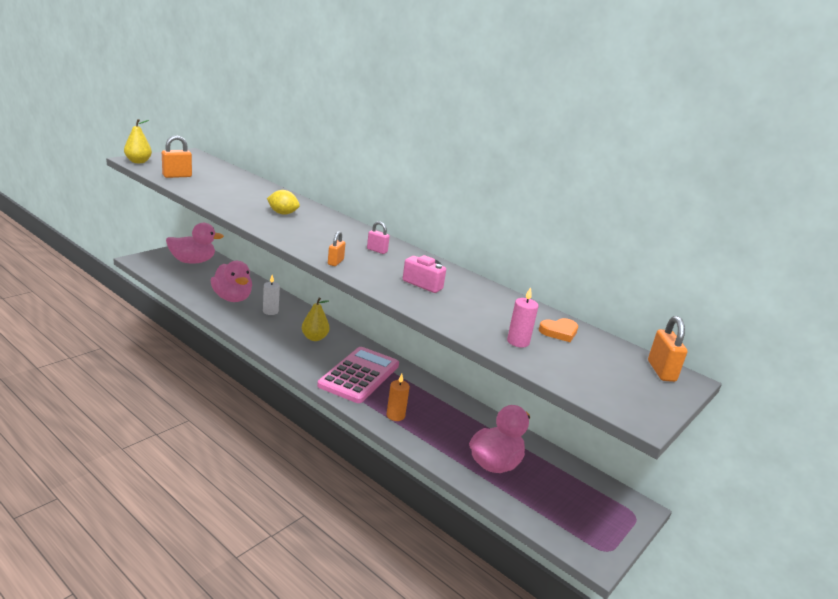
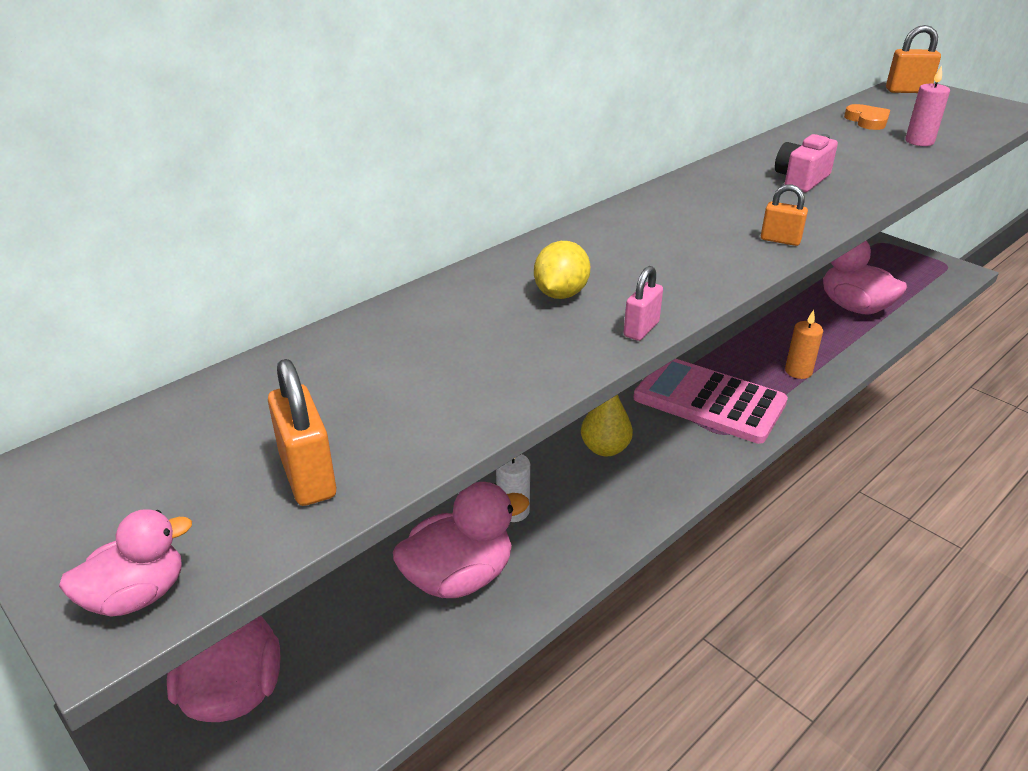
camera: 80 degrees left, 10 degrees up
(138, 162) = (137, 596): yellow pear -> pink duck
(377, 250) = (698, 207): pink padlock -> pink padlock (641, 329)

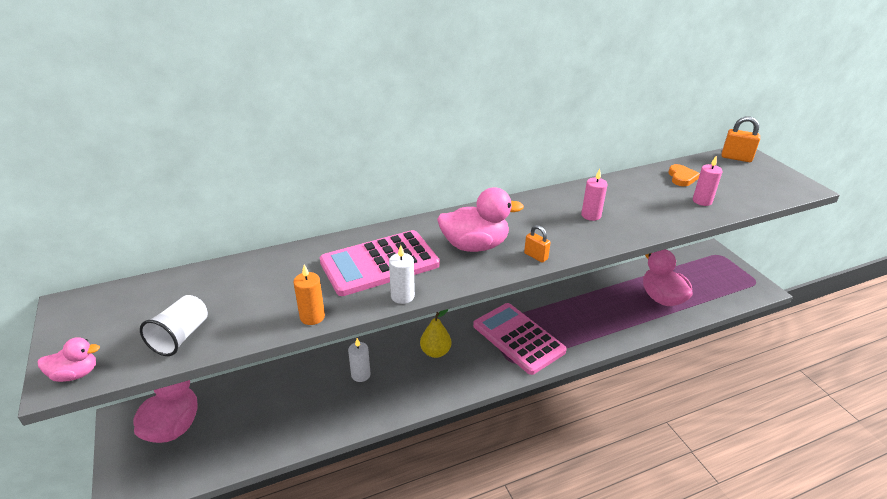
camera: 20 degrees right, 0 degrees up
(308, 476) = (181, 336): orange padlock -> white cup
(459, 577) = (309, 404): pink duck -> pink duck (475, 246)
(560, 294) = (379, 263): yellow lemon -> pink calculator
(641, 329) = (402, 296): pink padlock -> white candle
(798, 371) = (589, 334): orange candle -> orange candle (312, 317)
(801, 180) = (591, 215): pink camera -> pink candle

